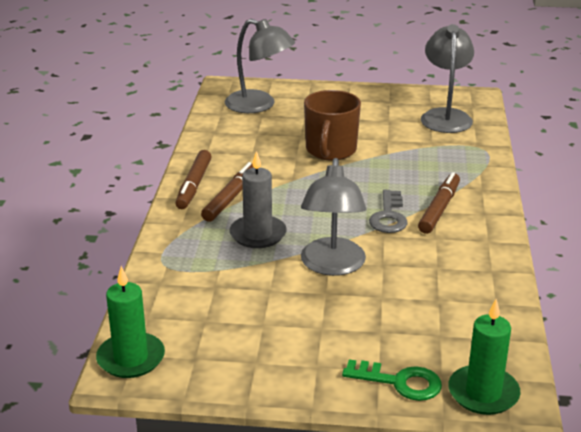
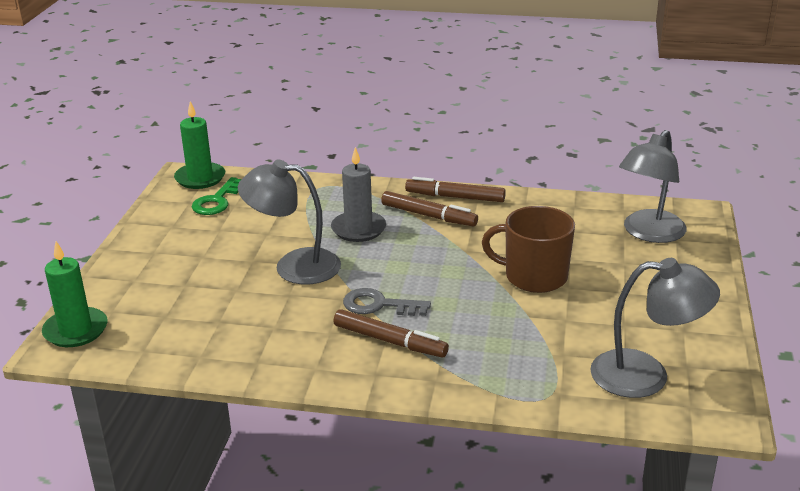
camera: 95 degrees right, 0 degrees up
(400, 382) = (113, 289): green key -> green key (217, 201)

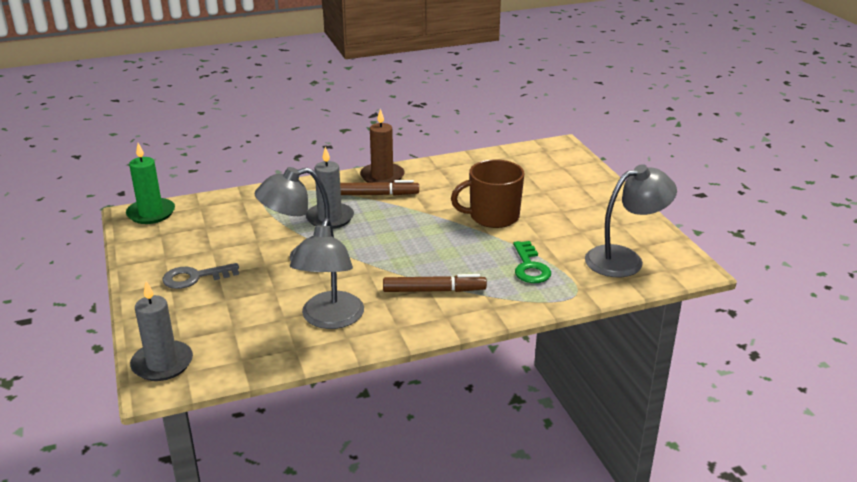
camera: 30 degrees left, 0 degrees up
(76, 330) = (162, 364): green candle -> grey candle
(217, 201) = (186, 227): green key -> green key (529, 267)
(379, 305) = (401, 268): grey key -> grey key (195, 277)
(455, 197) = (382, 176): brown marker -> brown candle
(648, 233) = (541, 167): grey lamp -> grey lamp (330, 319)

